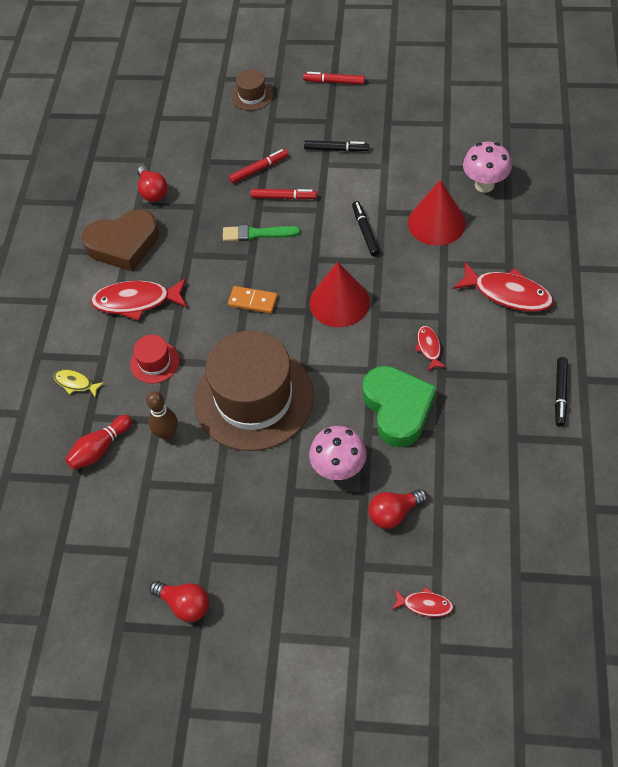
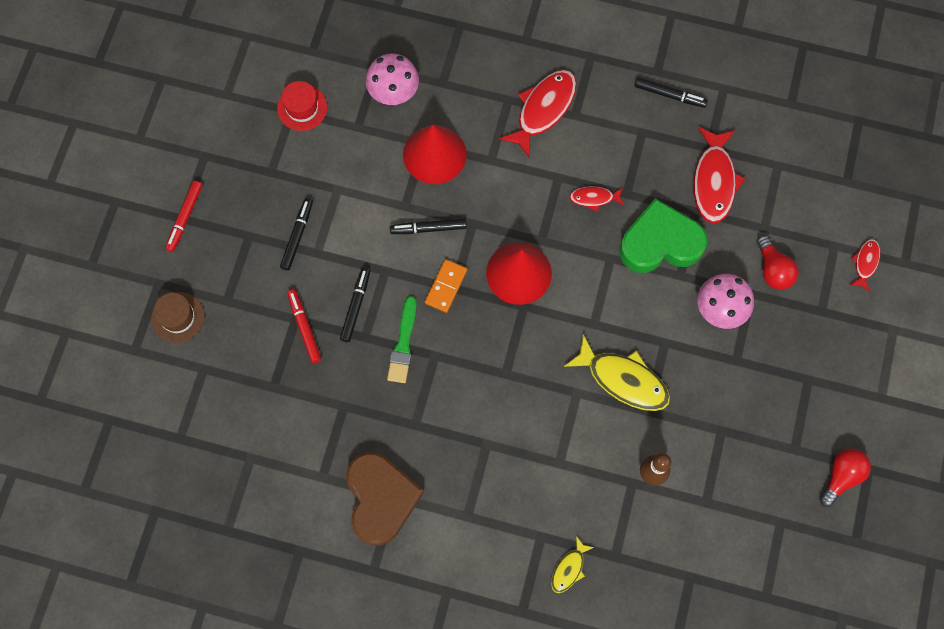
camera: 85 degrees left, 15 degrees up
(100, 448) = (657, 547): red bowling pin -> none
(136, 301) = (470, 491): red fish -> red fish (714, 181)
(152, 191) = (306, 457): red light bulb -> none
(154, 362) = (558, 478): red hat -> red hat (302, 108)
(253, 301) = (498, 362): orange domino -> orange domino (446, 286)
(254, 398) = (623, 379): brown hat -> yellow fish
(284, 197) = (356, 306): red marker -> black marker

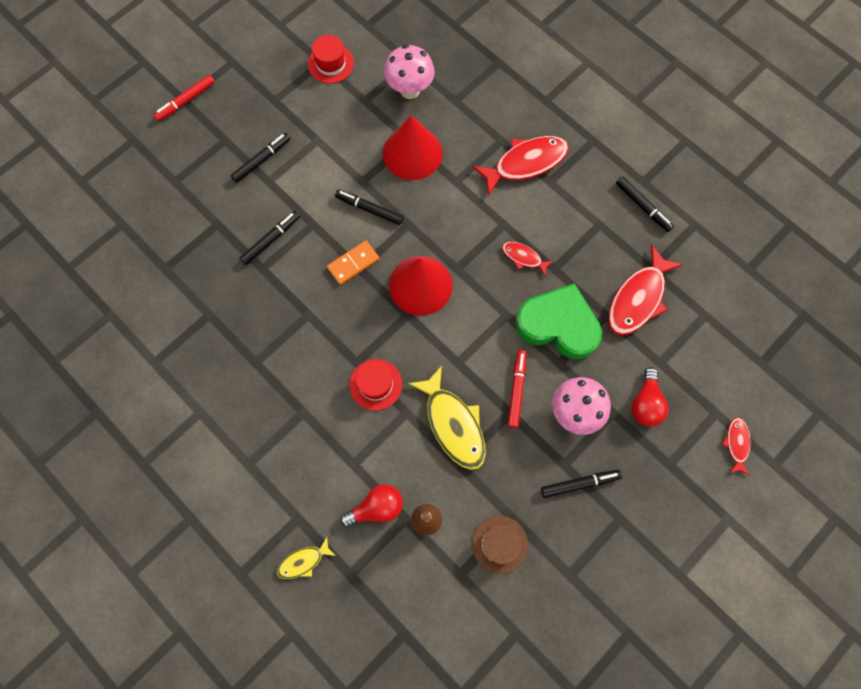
camera: 30 degrees right, 0 degrees up
(178, 317) = (129, 174): brown hat -> brown hat (499, 544)
(304, 327) = (219, 234): red marker -> red marker (516, 390)
(381, 499) = (188, 408): brown heart -> none
(403, 344) = (289, 291): green brush -> none
(535, 383) = (375, 384): none -> red hat
(758, 369) = (580, 484): none -> black marker
(841, 476) = (598, 626): red light bulb -> red light bulb (376, 508)
(865, 263) = (736, 444): red fish -> red fish turned 45 degrees counterclockwise

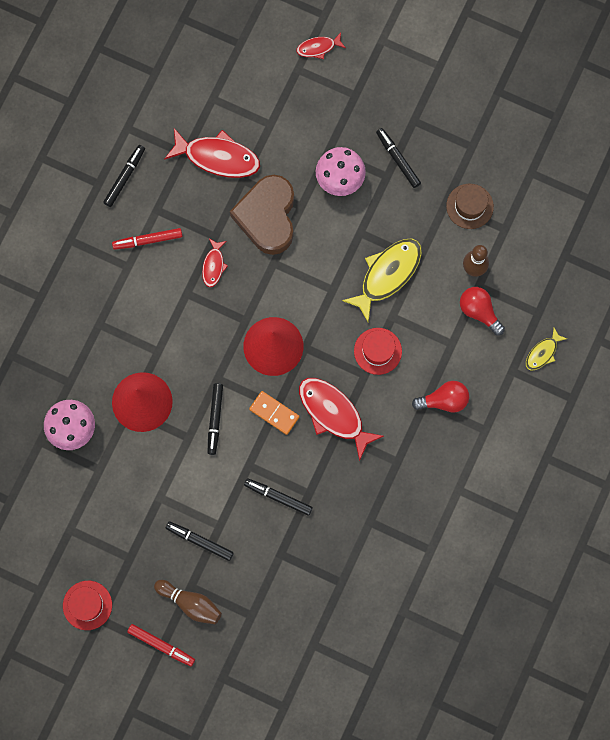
camera: 110 degrees left, 5 degrees up
(210, 135) = (190, 603): none -> brown bowling pin
(303, 561) = (543, 353): yellow fish -> yellow fish turned 90 degrees clockwise
(331, 64) = (69, 519): red hat -> red hat (87, 605)
(516, 390) = (338, 233): red marker -> red marker (148, 240)
(525, 163) = (116, 294): red fish -> red fish (333, 414)
(558, 325) = (267, 217): green heart -> brown heart
(645, 403) = (310, 126): red light bulb -> red light bulb (444, 400)

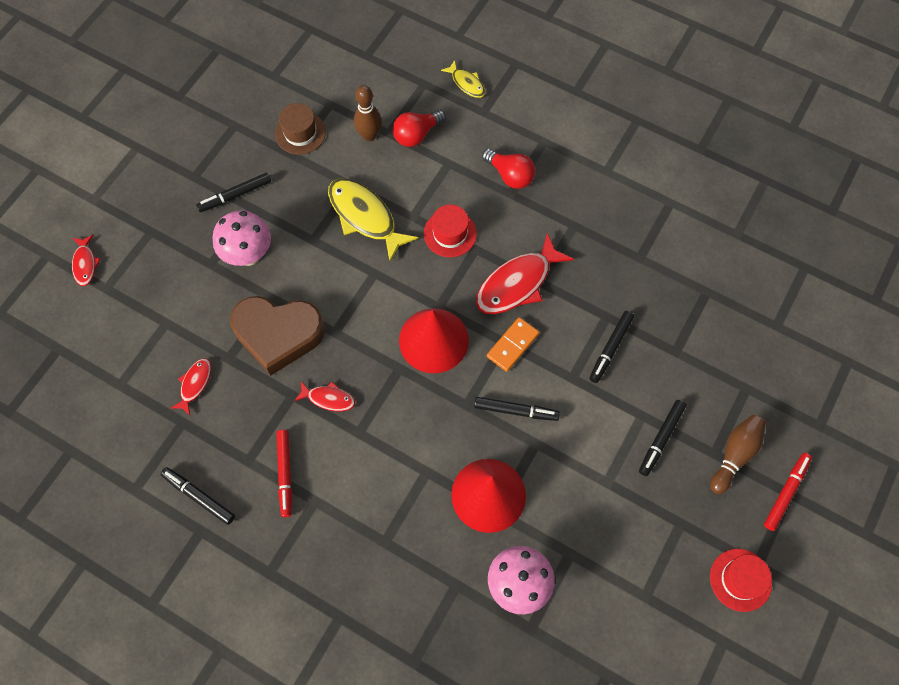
camera: 85 degrees left, 10 degrees down
(217, 157) = (195, 384): red fish -> red fish, size x0.52
(444, 400) = (510, 175): red light bulb -> red light bulb turned 135 degrees clockwise

